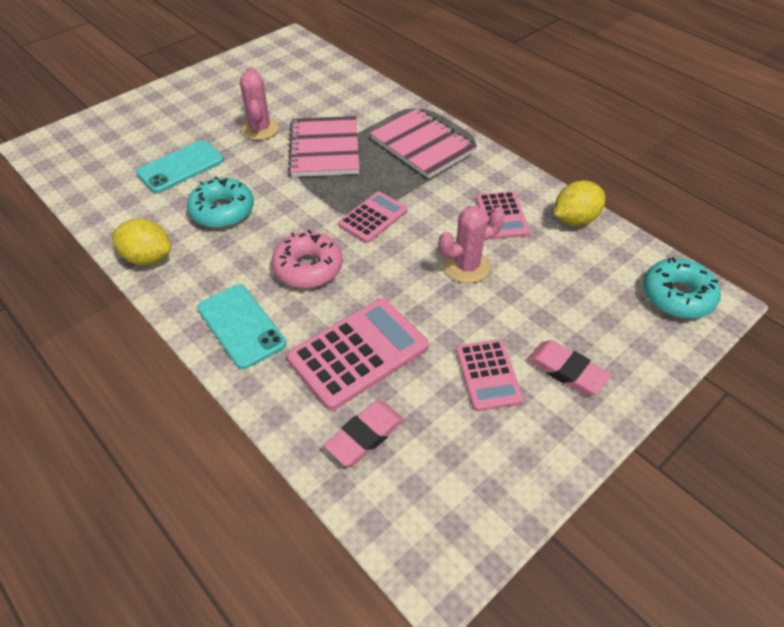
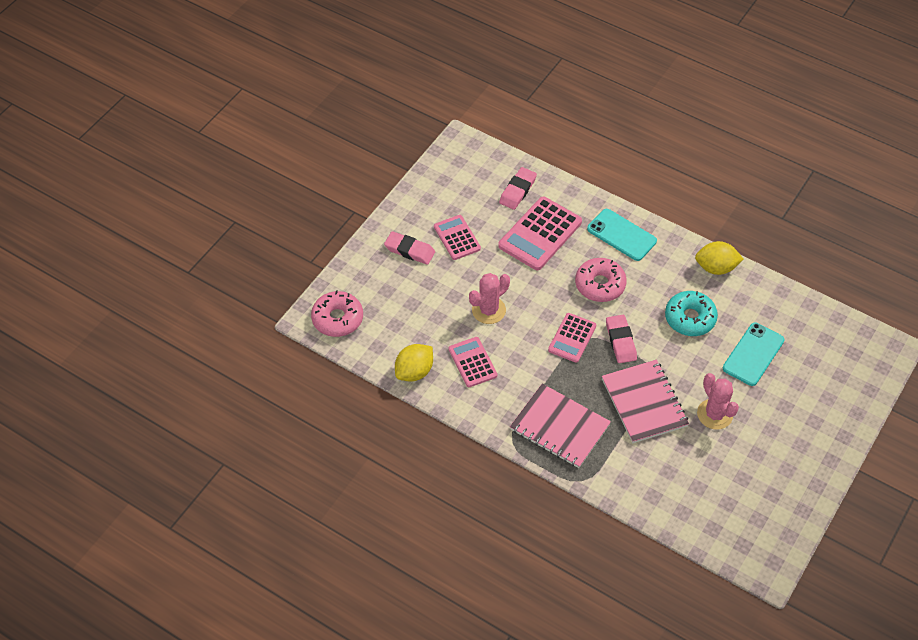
camera: 165 degrees right, 5 degrees up
(317, 204) = (620, 341): none -> pink eraser
(677, 296) = (337, 319): turquoise donut -> pink donut

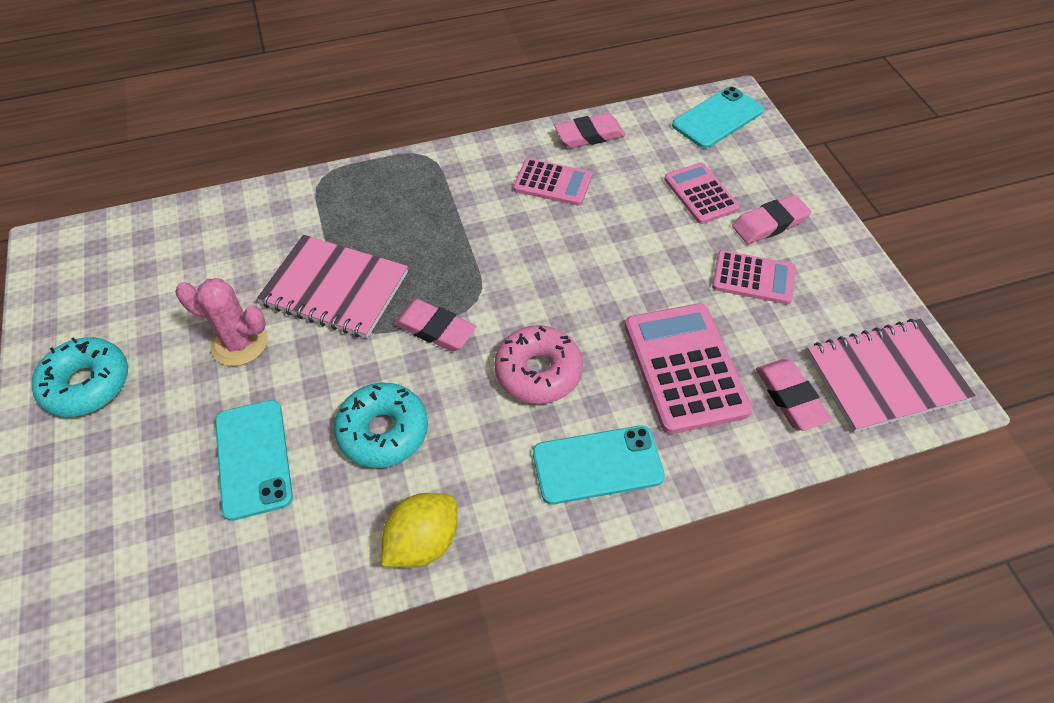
camera: 130 degrees right, 0 degrees up
(337, 319) = (717, 118): pink donut -> turquoise phone
(414, 372) = (589, 135): yellow lemon -> pink eraser
(488, 310) = (609, 238): pink cactus -> none
(559, 427) = (396, 198): pink notebook -> pink notebook (885, 376)
(572, 338) = (491, 286): pink calculator -> pink calculator (700, 194)
(801, 456) = (87, 384): none -> turquoise donut

